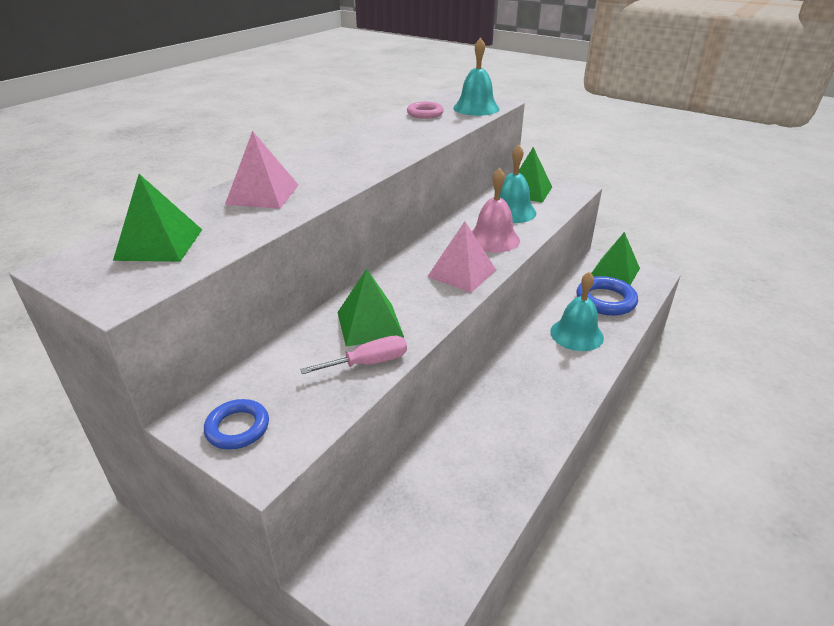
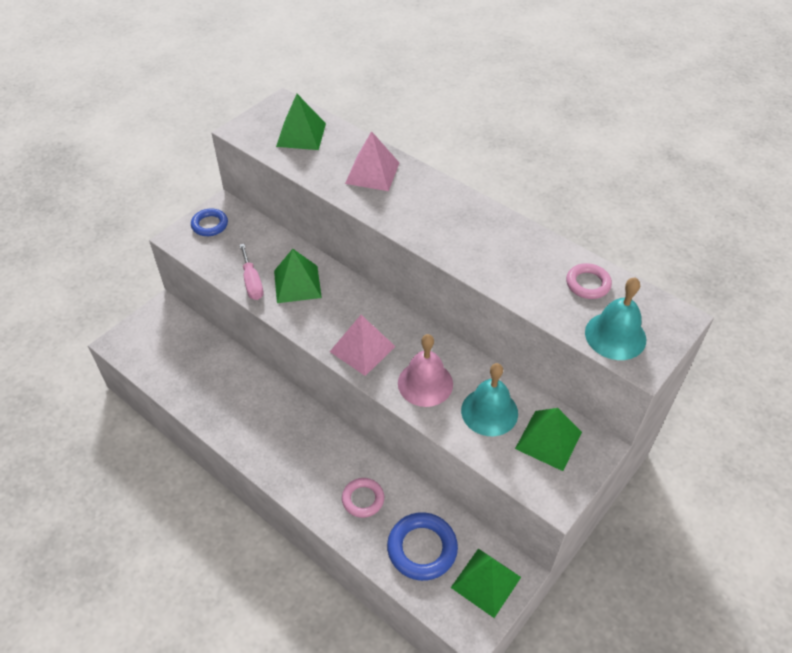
camera: 95 degrees right, 15 degrees up
(576, 334) = (363, 499): turquoise bell -> pink ring

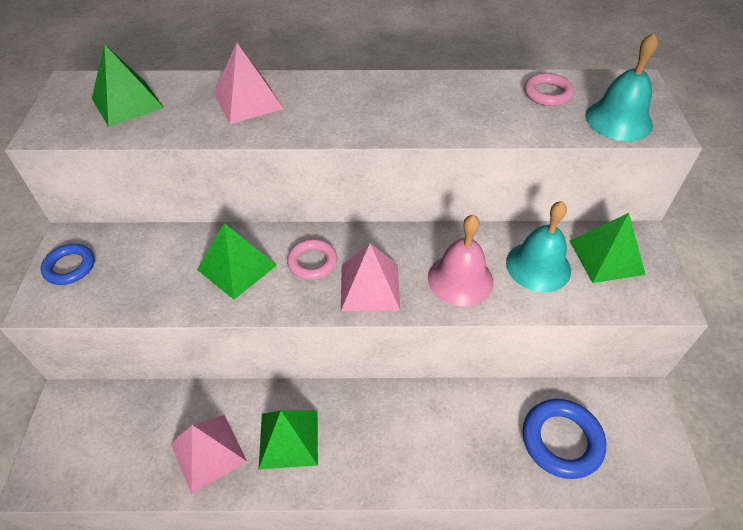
camera: 40 degrees left, 0 degrees up
(209, 392) = (208, 452): none -> pink pyramid
(252, 282) = (183, 296): pink screwdriver -> none
(363, 499) = (468, 438): pink ring -> pink ring (312, 262)
(486, 582) = (636, 426): green pyramid -> green pyramid (289, 438)

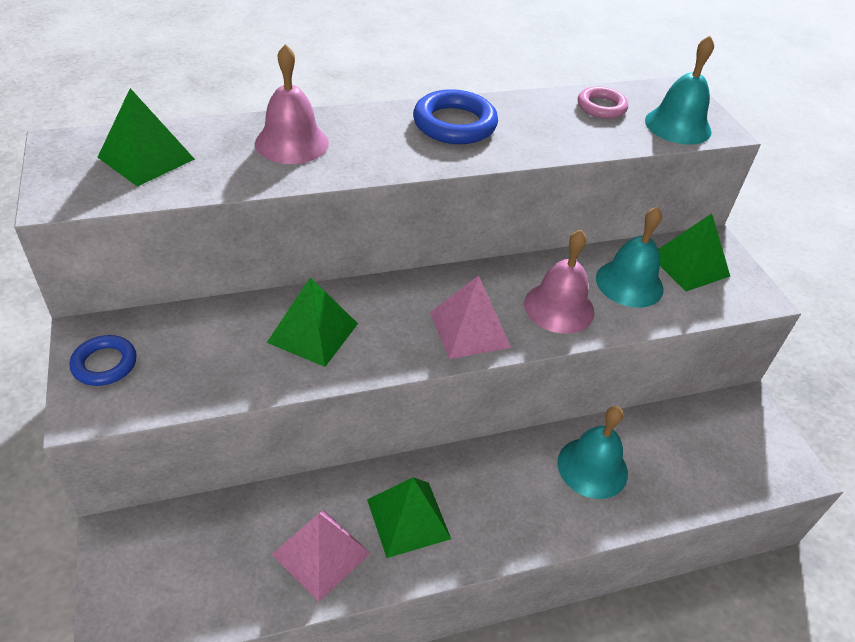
camera: 20 degrees left, 5 degrees down
(248, 101) = (292, 143): pink pyramid -> pink bell
(312, 262) = (396, 314): pink ring -> none
(467, 428) = (592, 467): none -> turquoise bell
(561, 440) = (687, 460): blue ring -> blue ring (454, 124)

